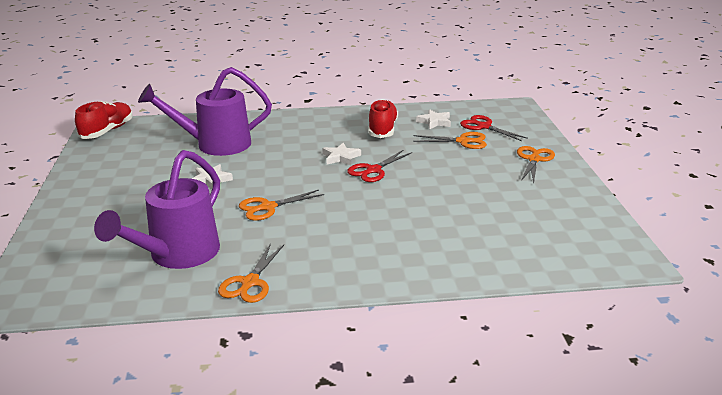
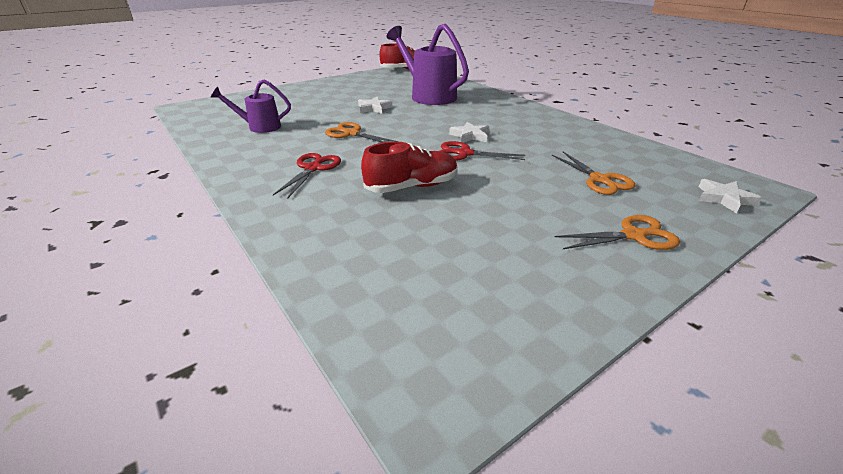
camera: 60 degrees right, 5 degrees up
(177, 255) = (259, 127): purple watering can -> purple watering can, size x0.57
(250, 282) = (233, 157): orange scissors -> none
(382, 129) = (553, 137): red shoe -> red shoe (412, 187)
(434, 122) = (616, 155): white star -> white star (724, 198)
(484, 126) = (660, 183): red scissors -> red scissors (313, 168)

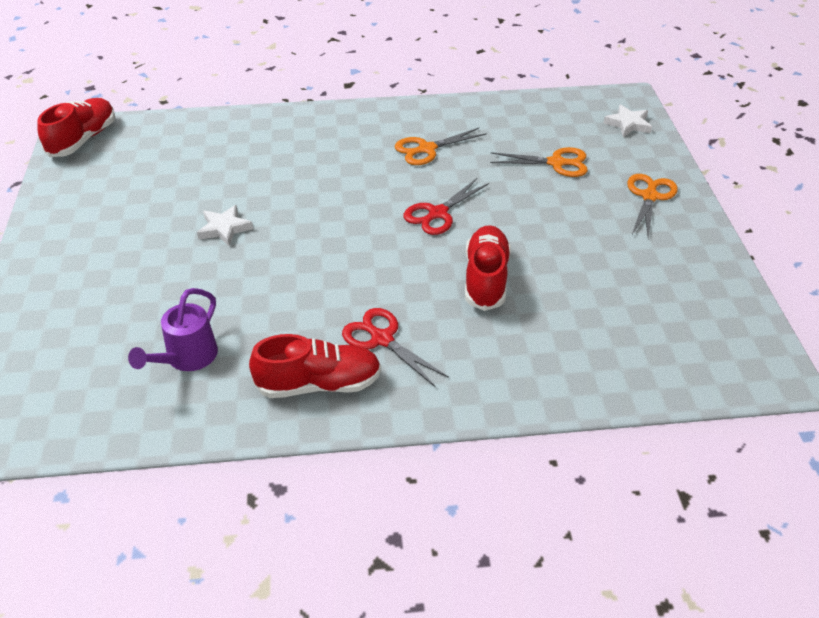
camera: 60 degrees left, 10 degrees up
(257, 161) = (319, 384): none -> red shoe
(351, 134) = (301, 277): orange scissors -> orange scissors (427, 149)
(428, 96) = (227, 165): purple watering can -> none
(470, 136) = (394, 190): white star -> none

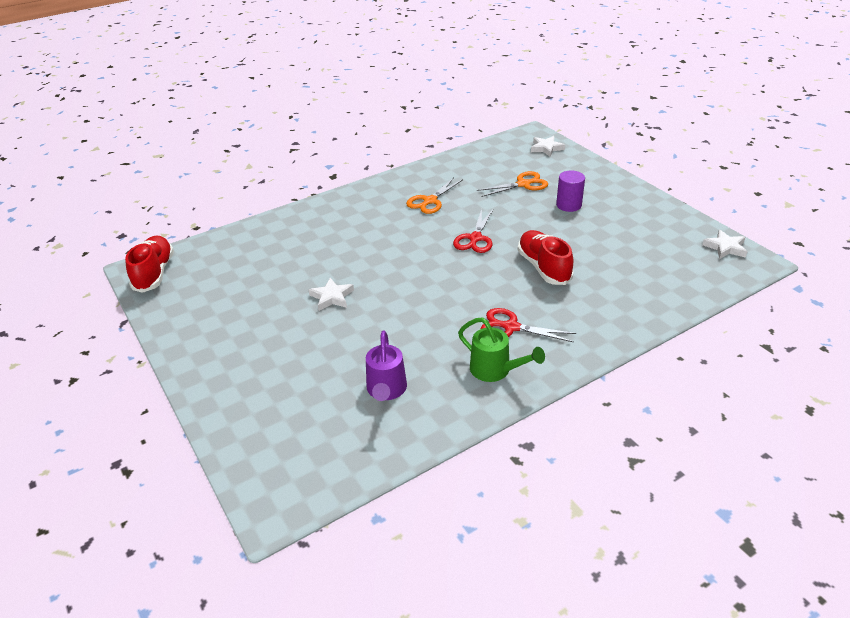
camera: 25 degrees left, 5 degrees down
(319, 384) = (495, 370): red shoe -> green watering can
(589, 209) = (569, 205): none -> purple cylinder
(649, 196) = (598, 187): orange scissors -> none
(750, 339) = (725, 247): none -> white star

